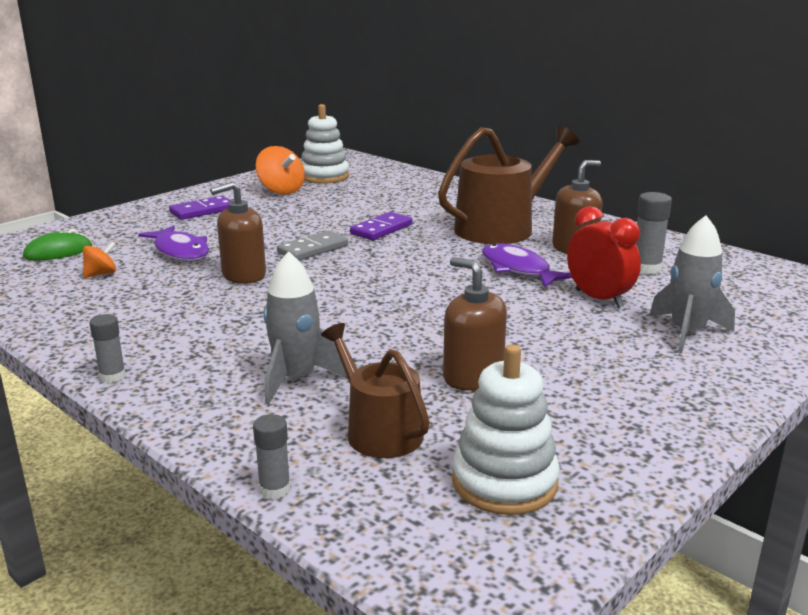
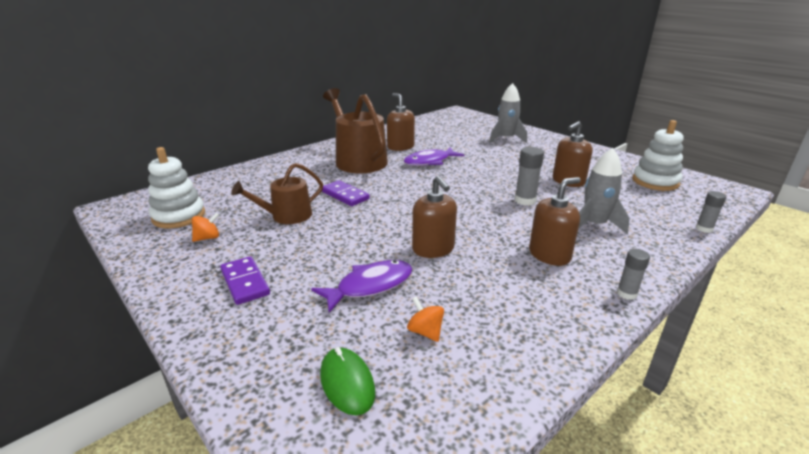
camera: 85 degrees left, 5 degrees up
(215, 337) = (549, 255): none -> brown soap dispenser
(281, 190) = (208, 238): orange spinning top -> orange spinning top, size x0.57
(313, 249) = (381, 221): grey domino -> none
(379, 430) = (633, 204): brown watering can -> brown watering can (286, 216)
(599, 299) = (470, 149): red clock -> none
(646, 268) = (431, 136): grey glue stick -> grey glue stick (525, 200)

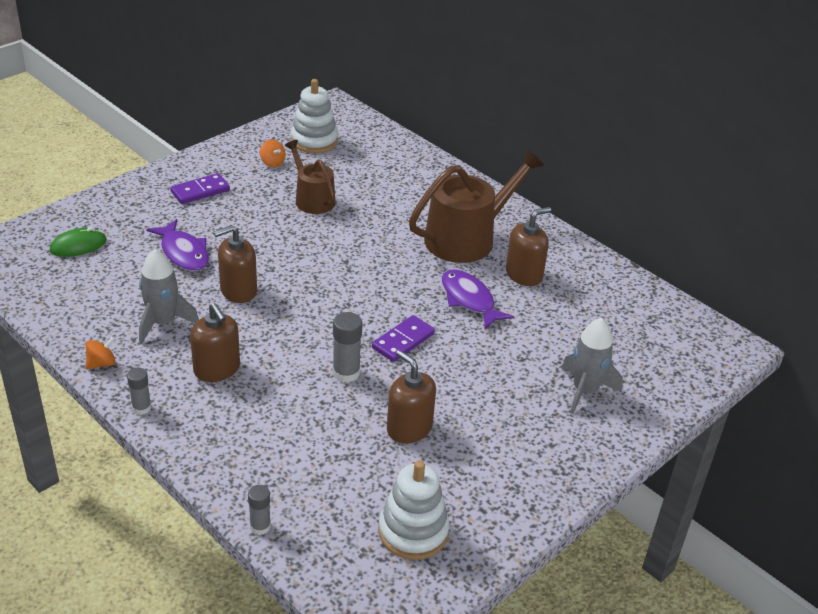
camera: 85 degrees right, 10 degrees up
(345, 195) = (360, 232): purple domino -> purple domino (403, 341)
(425, 332) = (119, 280): orange spinning top -> orange spinning top (101, 363)
(594, 225) = (278, 421): grey rocket -> grey rocket (163, 323)

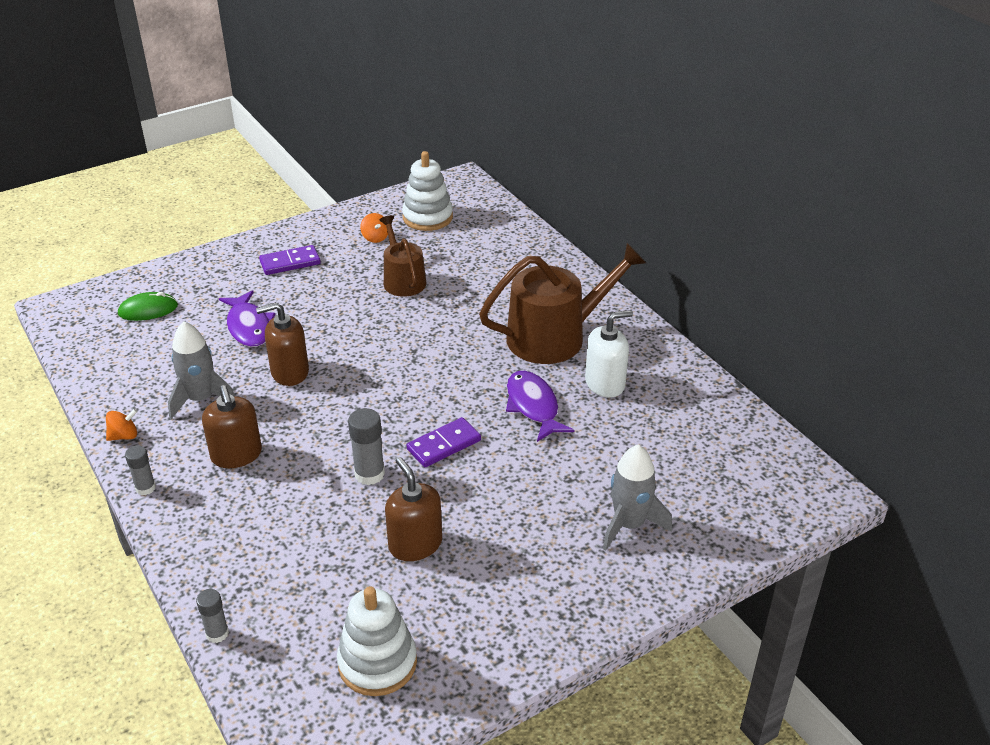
camera: 15 degrees right, 0 degrees up
(524, 274) = (605, 383): brown soap dispenser -> white soap dispenser

